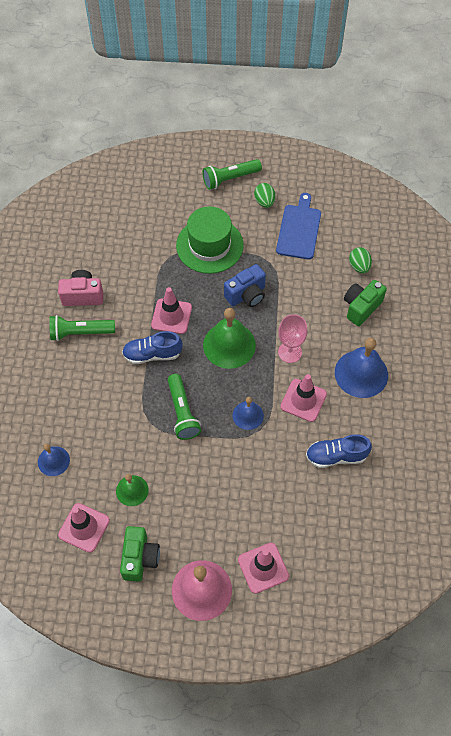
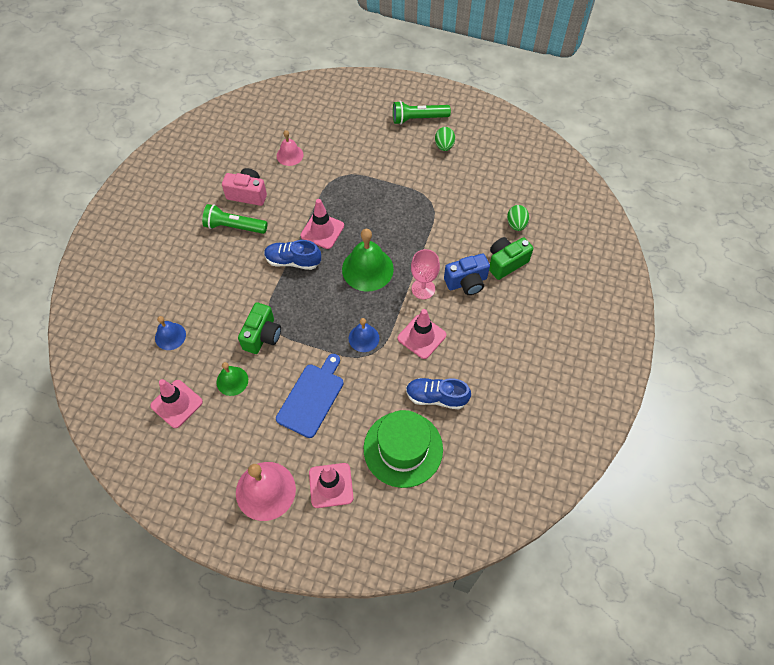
camera: 15 degrees right, 0 degrees up
(112, 245) = (290, 155): none -> pink bell
(140, 558) = (218, 445): green camera -> green camera (262, 336)
(182, 412) = (303, 320): green flashlight -> none
(209, 245) = (379, 174): green hat -> green hat (403, 449)
(246, 295) = (399, 227): blue camera -> blue camera (466, 282)
(299, 229) = (469, 178): blue cutting board -> blue cutting board (312, 397)
(361, 373) = (486, 325): blue bell -> none

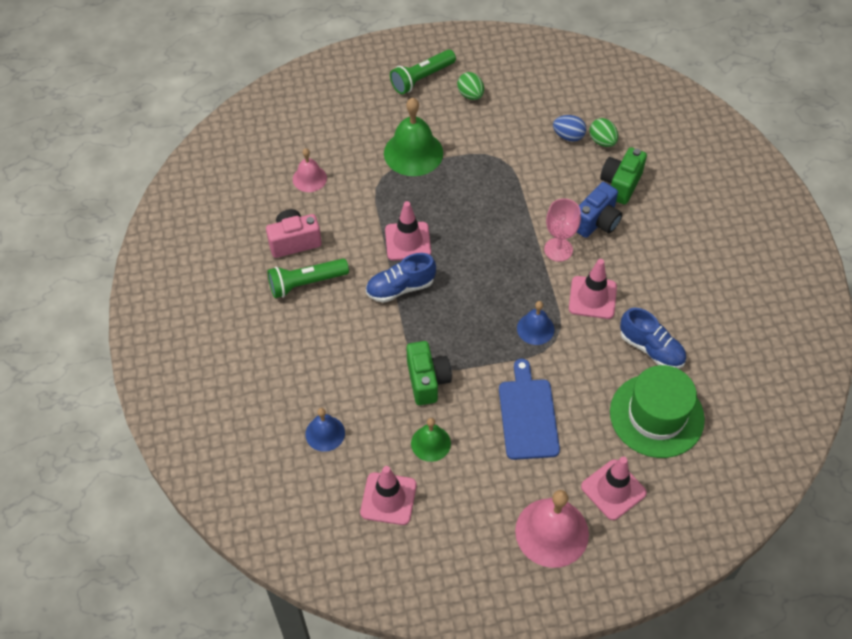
camera: 30 degrees left, 5 degrees down
(367, 269) = (486, 257): green bell -> green bell (413, 153)
(436, 397) = (651, 349): blue shoe -> blue shoe turned 120 degrees counterclockwise
(493, 209) = (568, 136): none -> blue egg

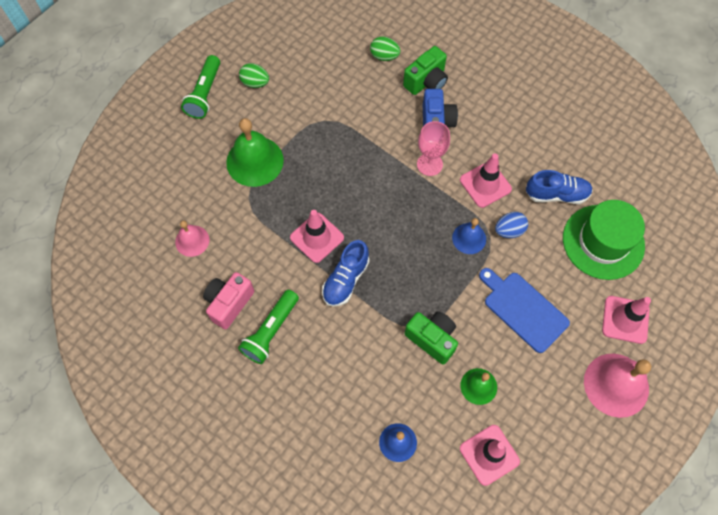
camera: 40 degrees left, 10 degrees up
(568, 136) = (357, 68): blue egg -> blue egg (509, 230)
(620, 184) = (426, 81): green camera -> green camera turned 120 degrees counterclockwise

